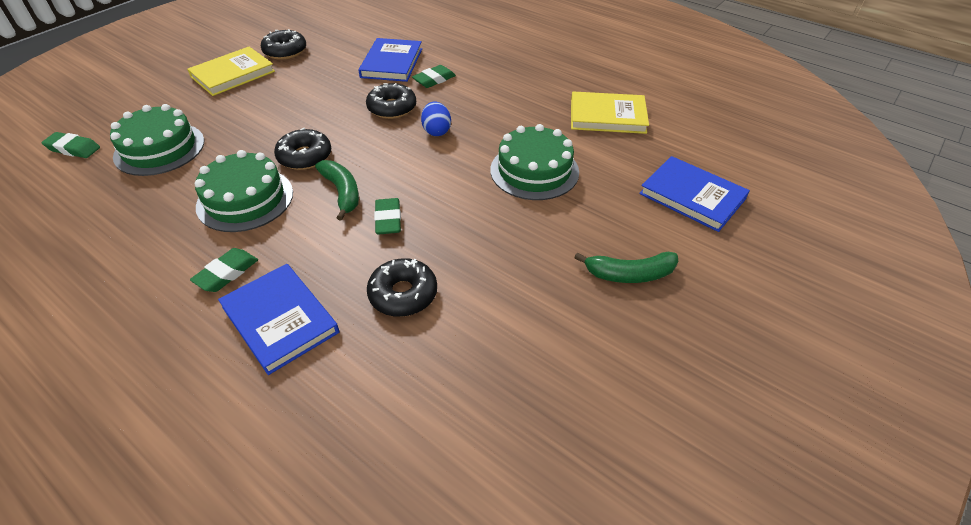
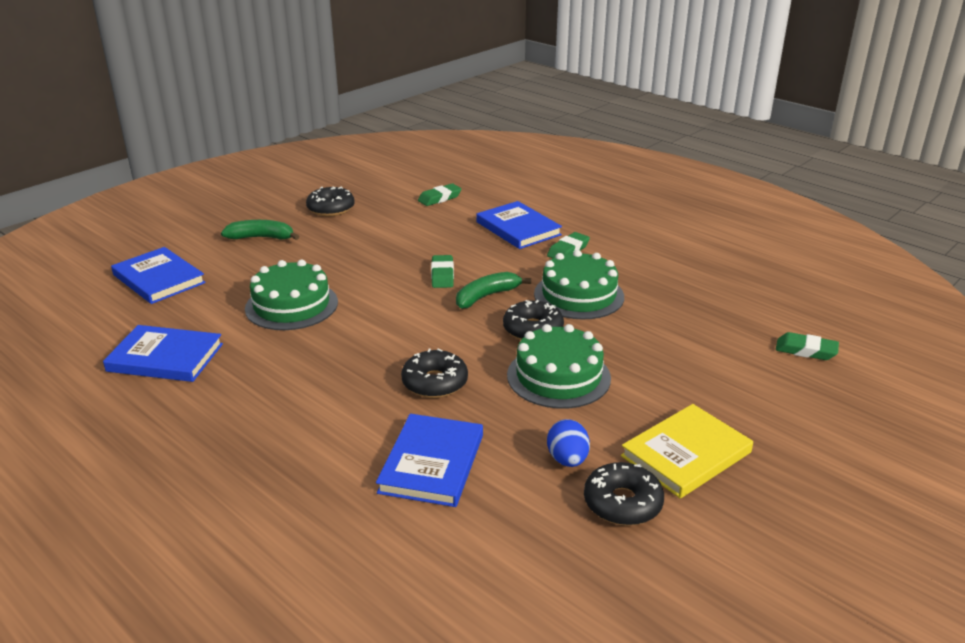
camera: 175 degrees left, 15 degrees down
(159, 149) = (704, 346): green cake -> green cake (558, 376)
(342, 192) = (486, 296): green banana -> green banana turned 75 degrees clockwise
(403, 294) = (432, 235): black donut -> black donut (331, 208)
(434, 80) = (369, 425): green eraser -> green eraser (439, 198)
(436, 131) = (382, 350): blue egg -> blue egg (567, 459)
(607, 116) = (165, 357): yellow book -> blue book

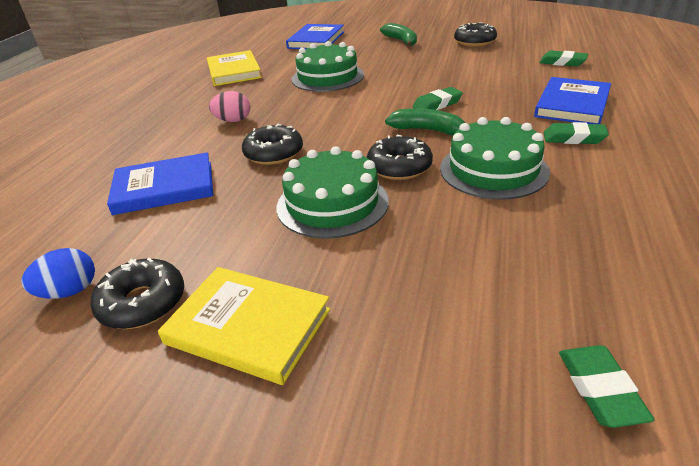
camera: 65 degrees right, 5 degrees up
(165, 357) = (234, 71): blue book -> yellow book
(323, 389) = (233, 121): none -> pink egg
(567, 459) = (199, 249): blue egg -> blue egg (69, 291)

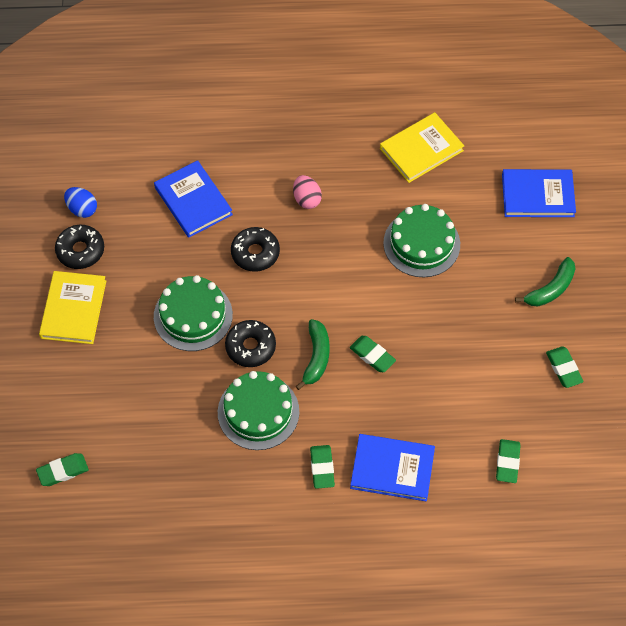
camera: 70 degrees right, 25 degrees up
(474, 42) = (563, 368): black donut -> green eraser

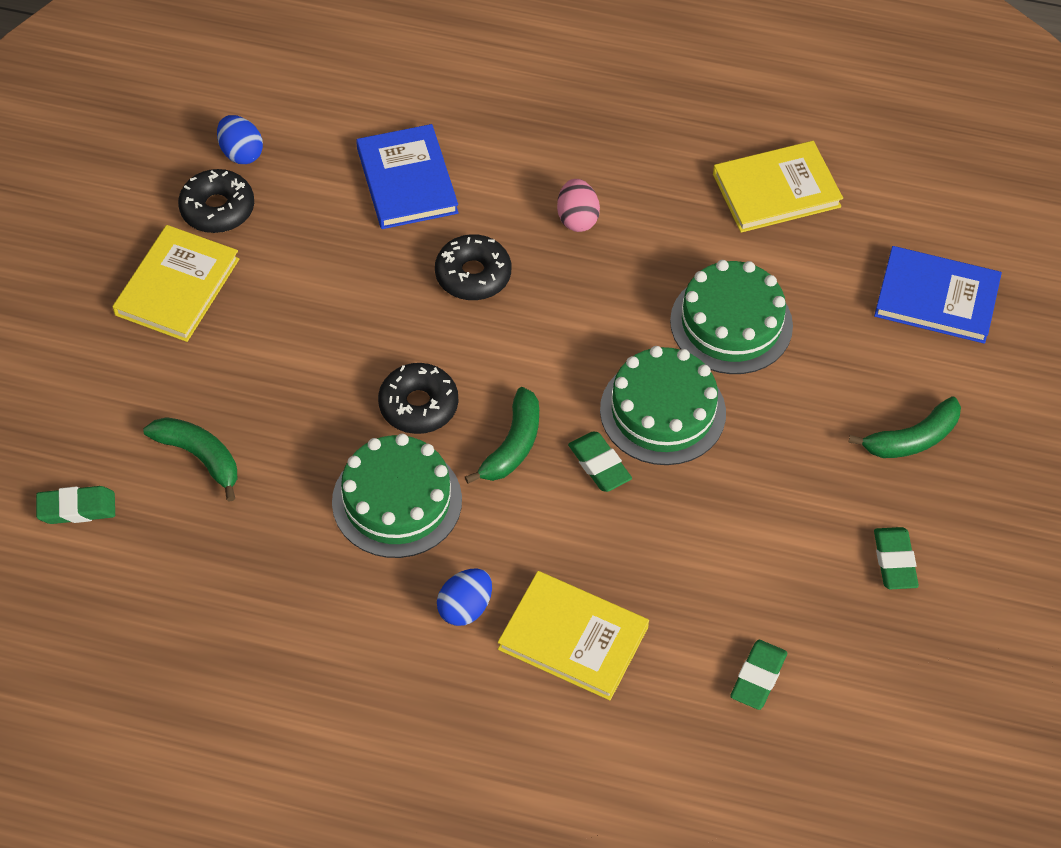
camera: 15 degrees right, 5 degrees down
(127, 417) = (199, 457): none -> green banana
(193, 315) = (348, 339): green cake -> green cake (662, 411)
(322, 468) = (465, 608): green eraser -> blue egg
(392, 469) = (573, 638): blue book -> yellow book

